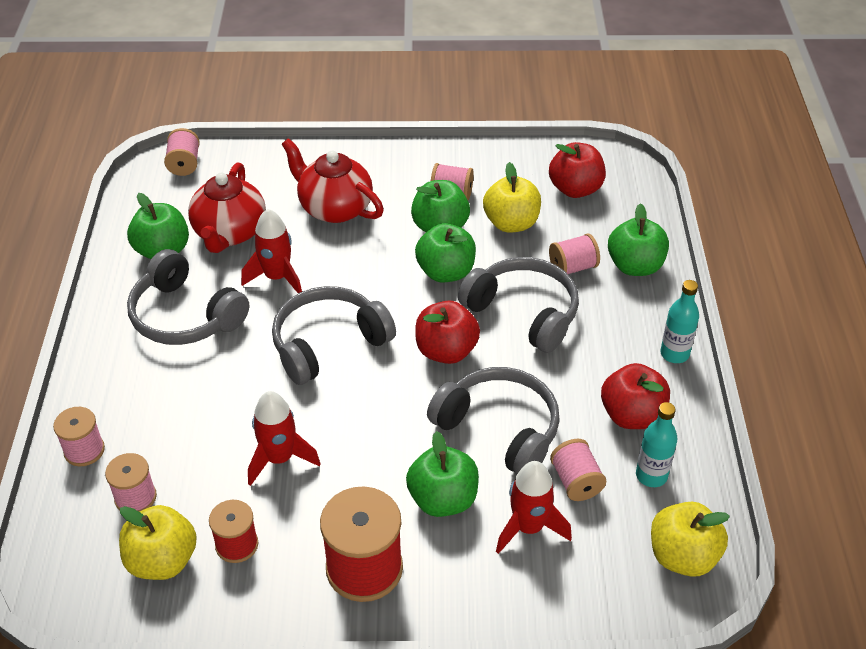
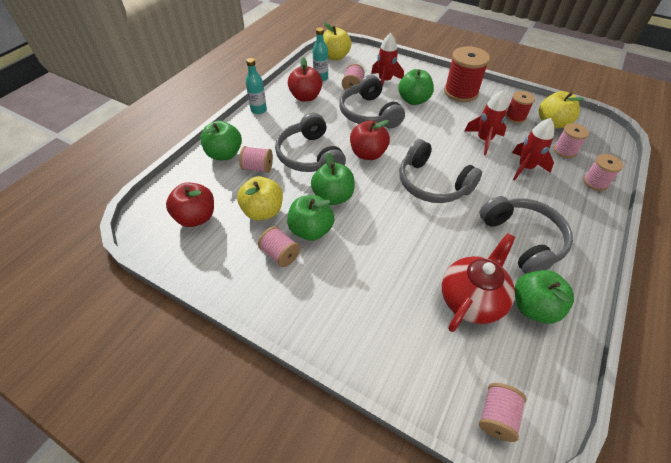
camera: 150 degrees left, 5 degrees up
(277, 277) = (447, 241): red rocket -> red rocket (525, 168)
(328, 343) = (432, 184): grey headphones -> grey headphones turned 45 degrees clockwise
(334, 208) = (376, 284): red teapot -> none

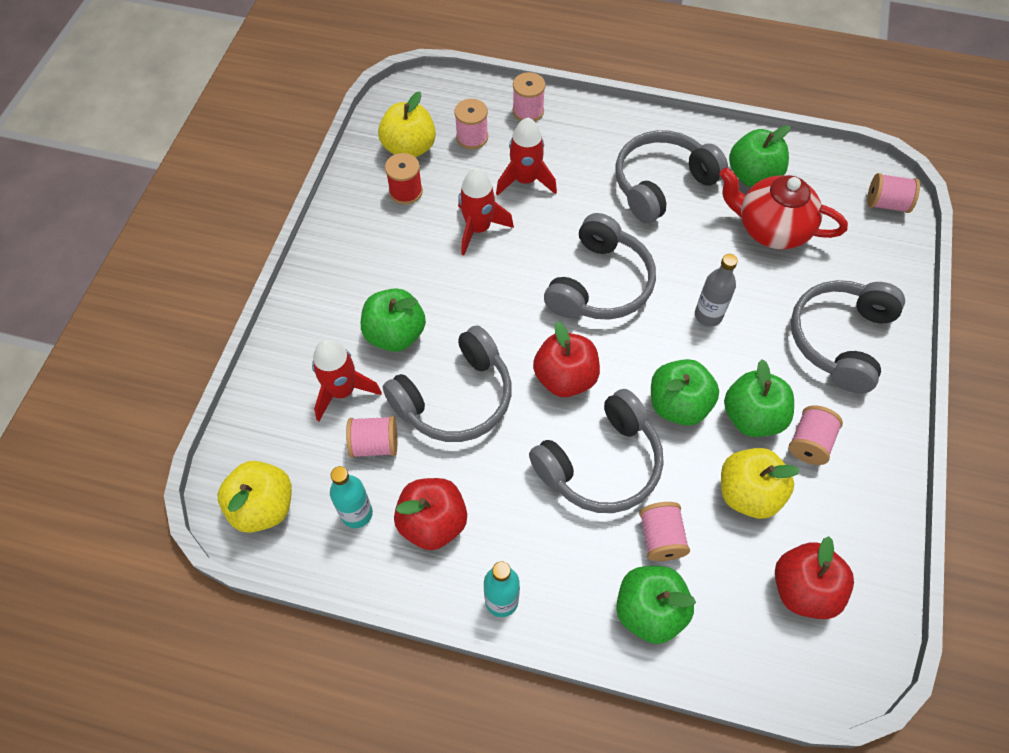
camera: 105 degrees left, 10 degrees up
(353, 307) = (840, 339): none -> grey headphones
(395, 231) = (708, 315): none -> grey bottle
(461, 92) = (352, 266): red spool -> none

